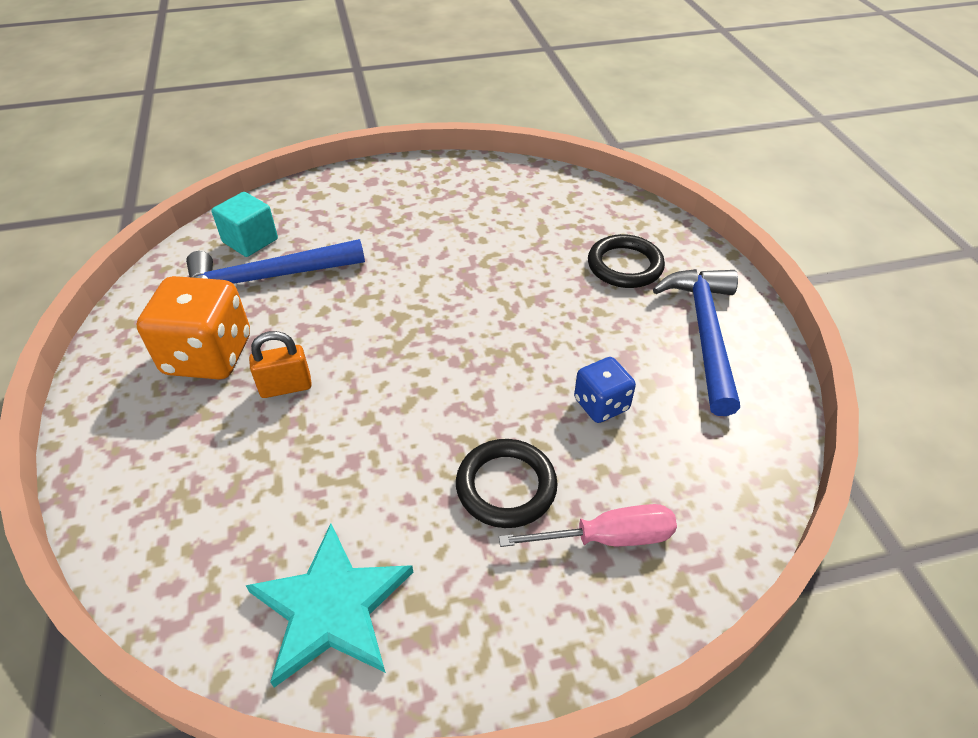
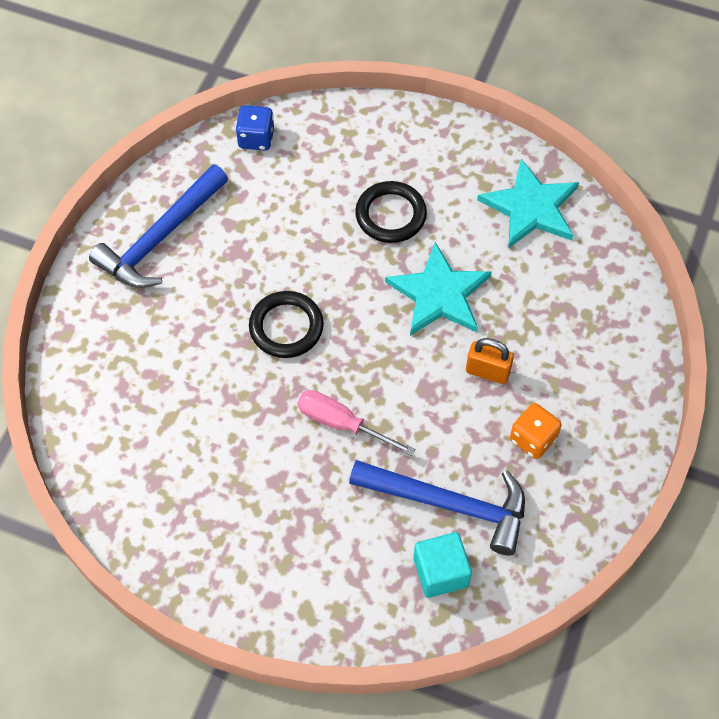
camera: 145 degrees left, 15 degrees up
(208, 355) = (533, 439): orange dice -> orange dice, size x0.56
(385, 432) = (439, 294): none -> turquoise star
(601, 404) = (286, 230): blue dice -> blue dice (256, 138)
(608, 538) = (358, 156): pink screwdriver -> pink screwdriver (341, 423)
(625, 266) = (146, 332): black ring -> black ring (286, 327)

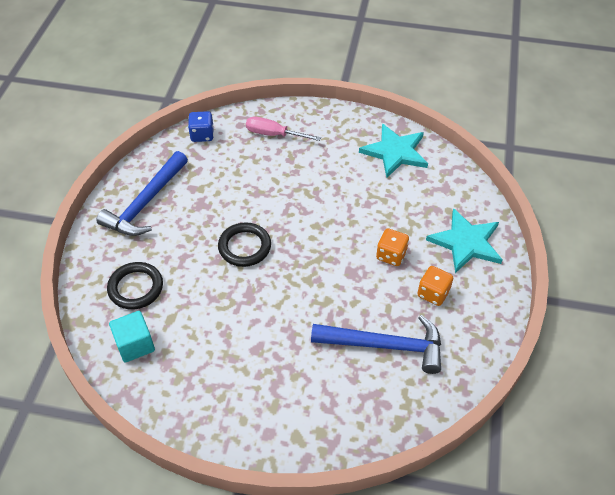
camera: 10 degrees left, 10 degrees down
(341, 423) = (296, 303): pink screwdriver -> pink screwdriver (274, 134)
(390, 215) = (303, 168): black ring -> black ring (136, 288)
(439, 294) = (346, 211): turquoise star -> turquoise star (466, 242)
(440, 572) = (390, 393): turquoise cube -> turquoise cube (135, 344)
(487, 372) = (391, 255): orange padlock -> orange dice

